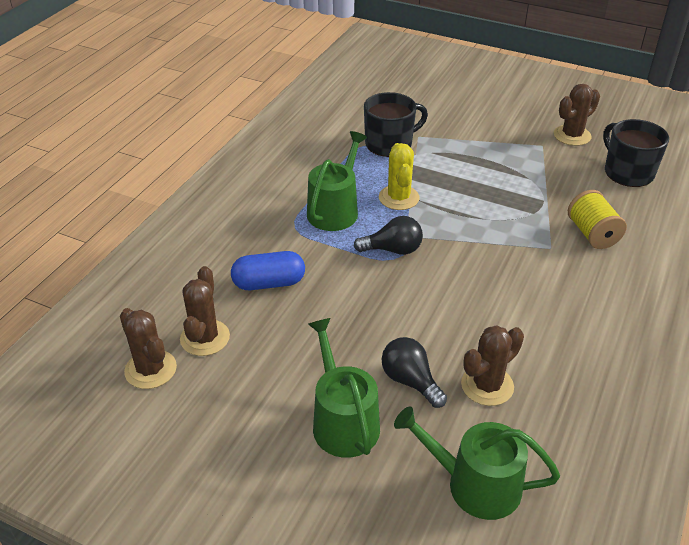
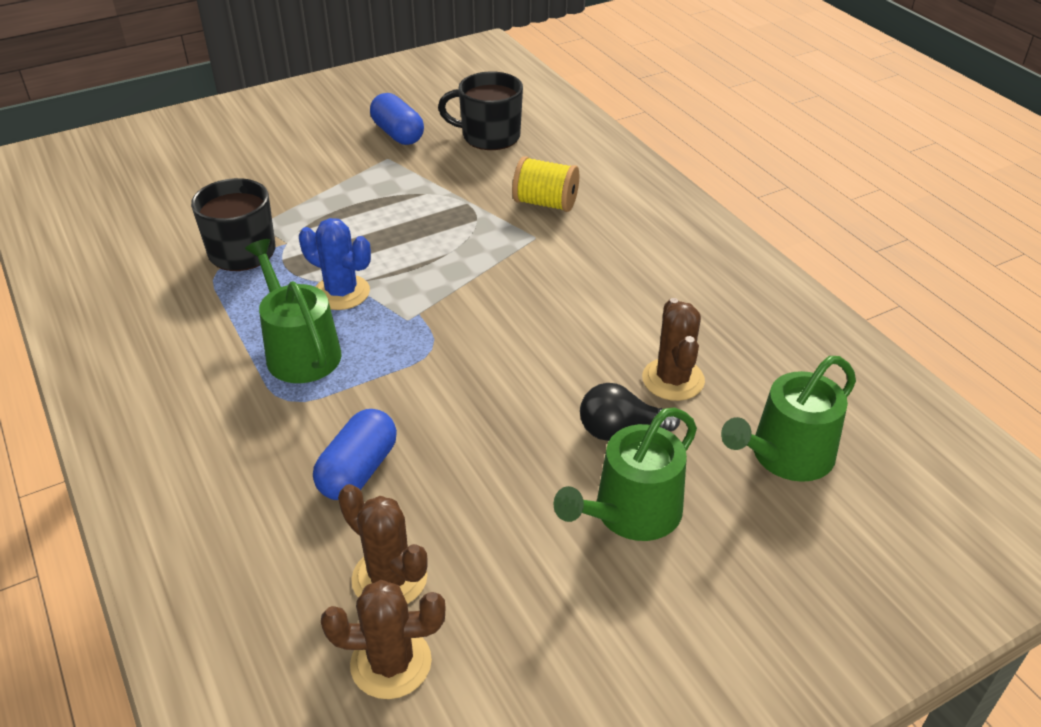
camera: 55 degrees left, 0 degrees up
(343, 421) = (631, 513): green watering can -> green watering can turned 60 degrees counterclockwise
(393, 250) = (418, 341): black light bulb -> none
(399, 198) = (341, 292): yellow cactus -> blue cactus
(572, 135) = (398, 134): brown cactus -> blue capsule

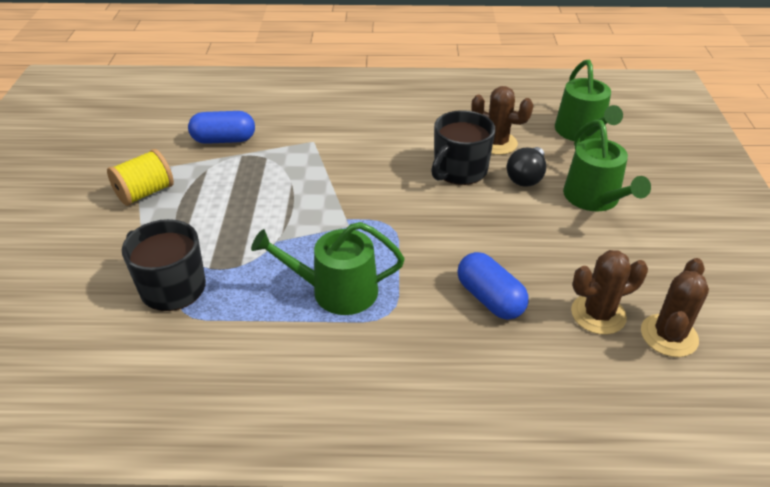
camera: 60 degrees left, 0 degrees up
(341, 292) = (286, 248): blue cactus -> none
(398, 134) = (110, 156): blue capsule -> blue capsule (224, 140)
(489, 136) = (171, 118): black mug -> black mug (459, 170)
(545, 203) = (280, 124): yellow spool -> yellow spool (145, 193)

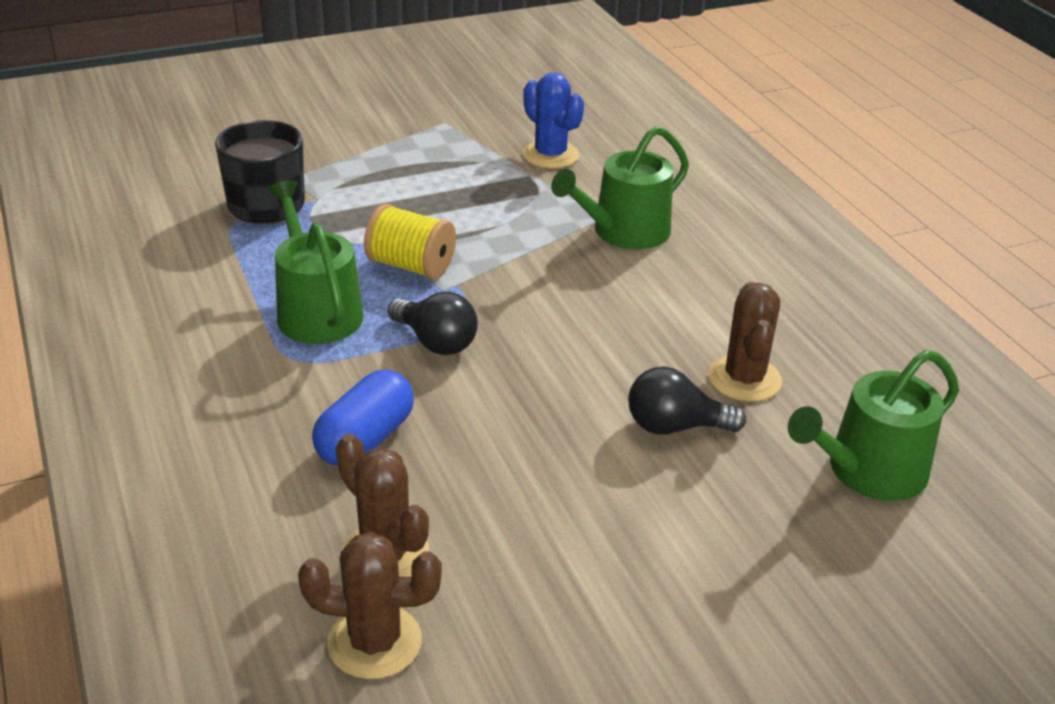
camera: 65 degrees right, 5 degrees down
(145, 193) = (411, 139): yellow spool -> yellow spool (411, 266)
(224, 140) = (550, 155): blue capsule -> blue cactus
(404, 244) = (435, 342): none -> black light bulb
(459, 170) = (638, 356): black mug -> none
(595, 198) = (675, 514): green watering can -> green watering can (624, 232)

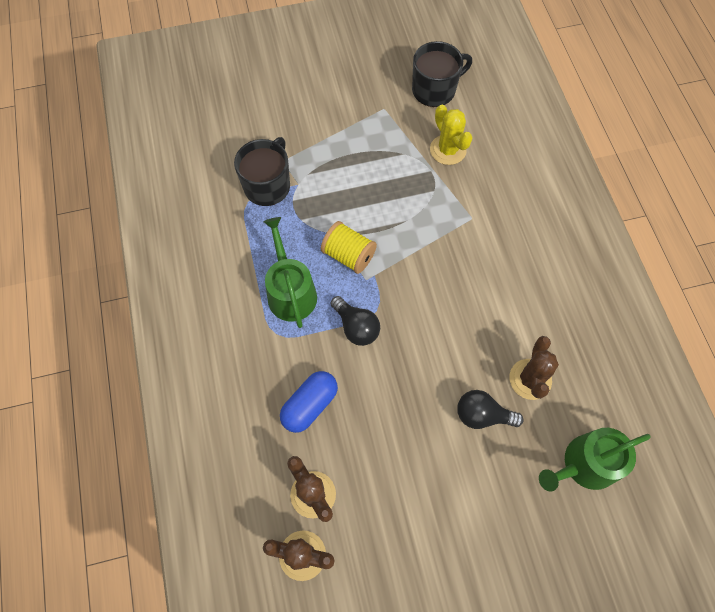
camera: 10 degrees right, 30 degrees up
(518, 103) = (435, 90): none -> black mug
(550, 155) = (448, 150): blue cactus -> yellow cactus
(624, 232) = (482, 234): green watering can -> none

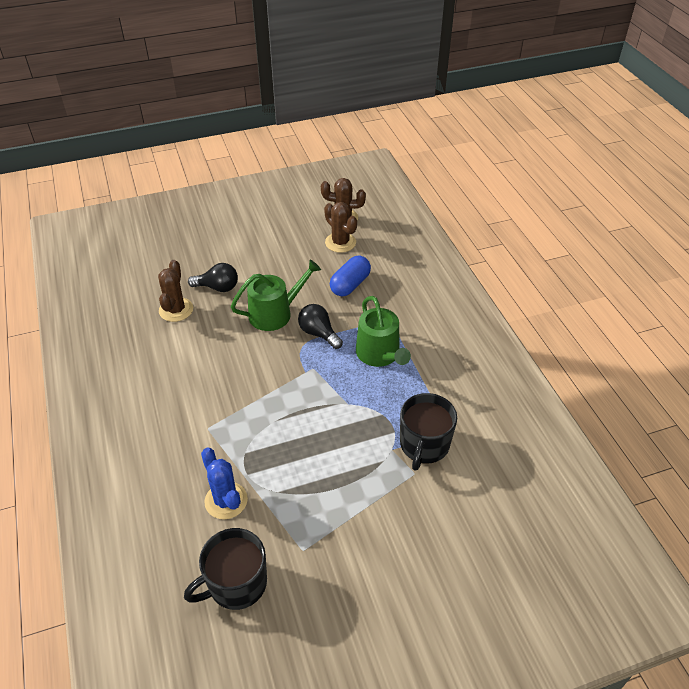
camera: 175 degrees right, 20 degrees down
(349, 255) = (330, 386): yellow spool -> none
(448, 150) = (226, 500): yellow cactus -> blue cactus
(584, 465) = (147, 267): green watering can -> green watering can (275, 313)

